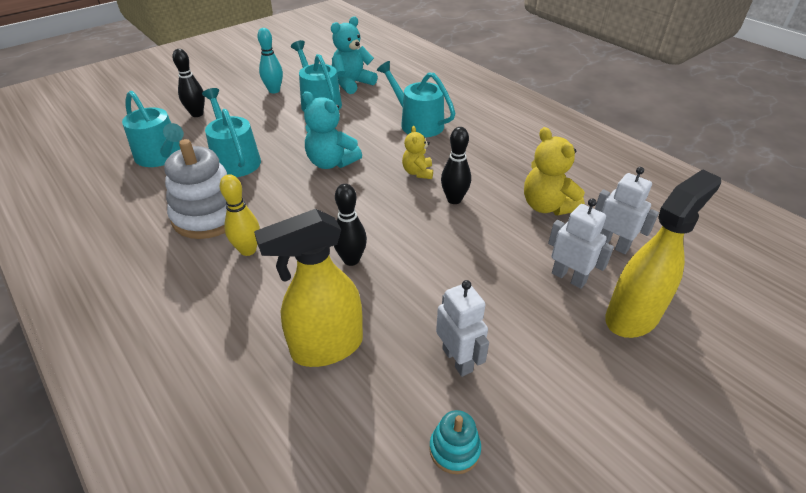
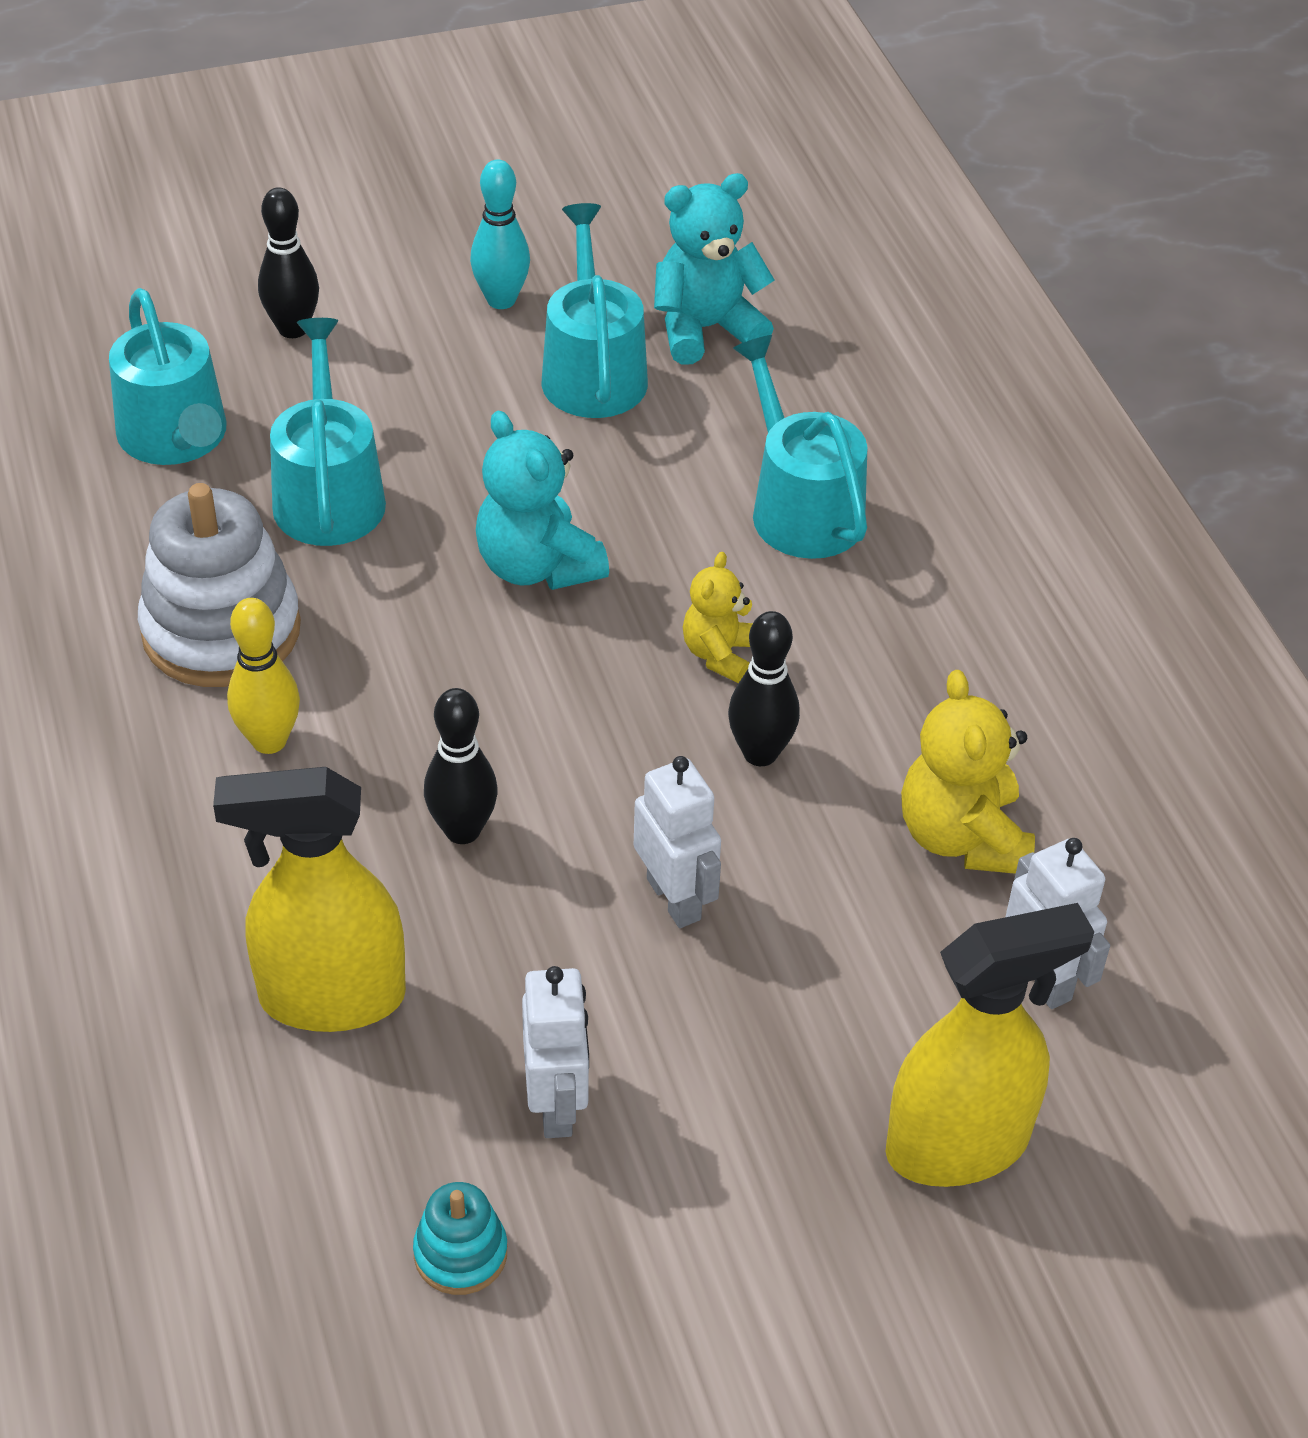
camera: 20 degrees right, 5 degrees up
(568, 277) = (887, 1019): white robot -> white robot (674, 899)

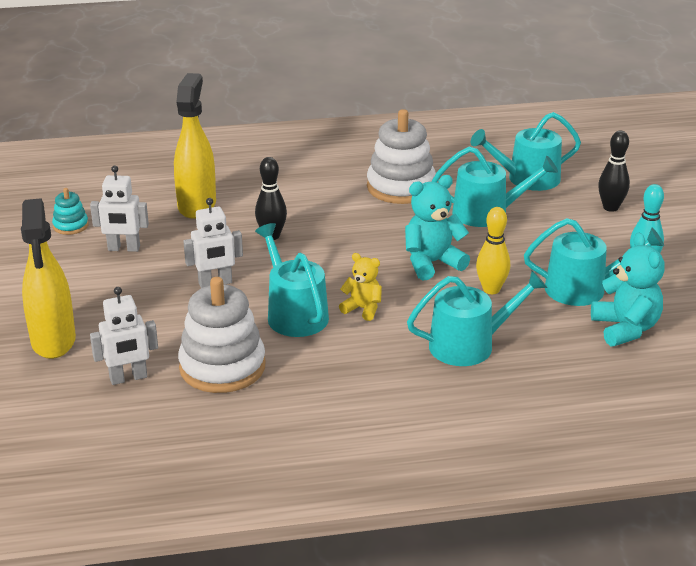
camera: 100 degrees right, 15 degrees down
(269, 741) = (334, 196): yellow bowling pin -> yellow bowling pin (491, 289)
(760, 753) = (294, 314): black bowling pin -> turquoise watering can
(962, 837) = (222, 367): yellow teddy bear -> white stacking toy

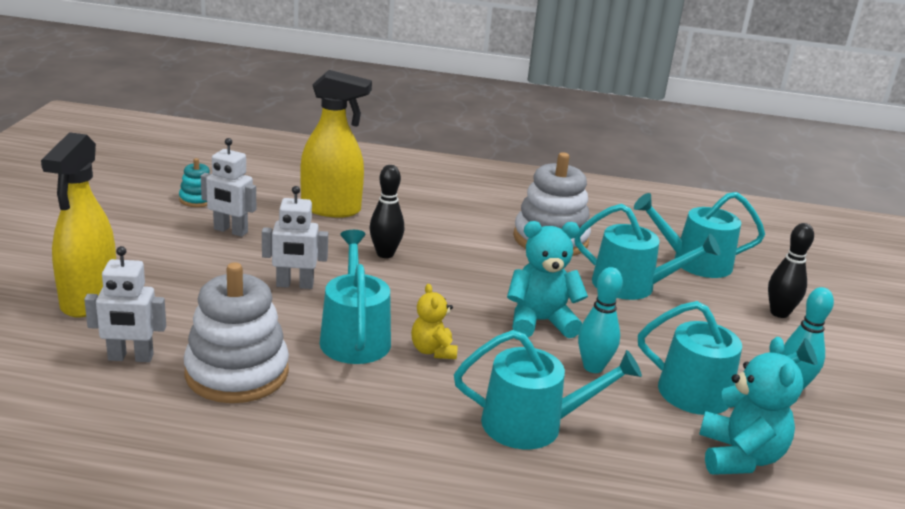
camera: 15 degrees right, 5 degrees down
(197, 205) = (331, 209): yellow spray bottle -> yellow spray bottle turned 75 degrees clockwise
(362, 309) = (433, 351): yellow teddy bear -> yellow teddy bear turned 150 degrees counterclockwise
(491, 289) = (593, 367): yellow bowling pin -> turquoise bowling pin

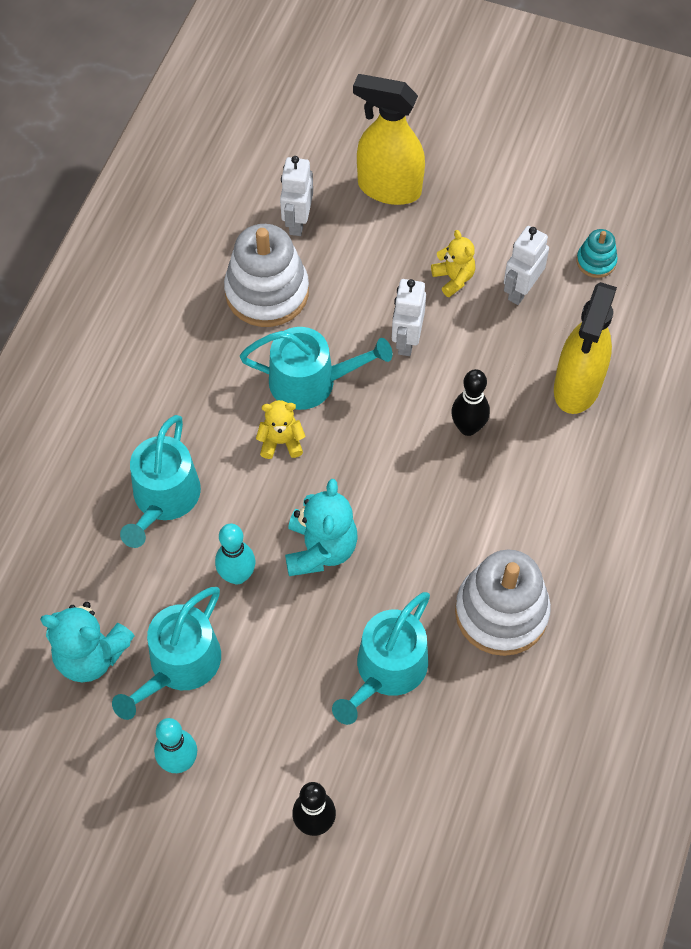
camera: 105 degrees right, 35 degrees up
(216, 262) = (453, 278): none -> yellow teddy bear
(694, 262) = (439, 772): turquoise watering can -> none

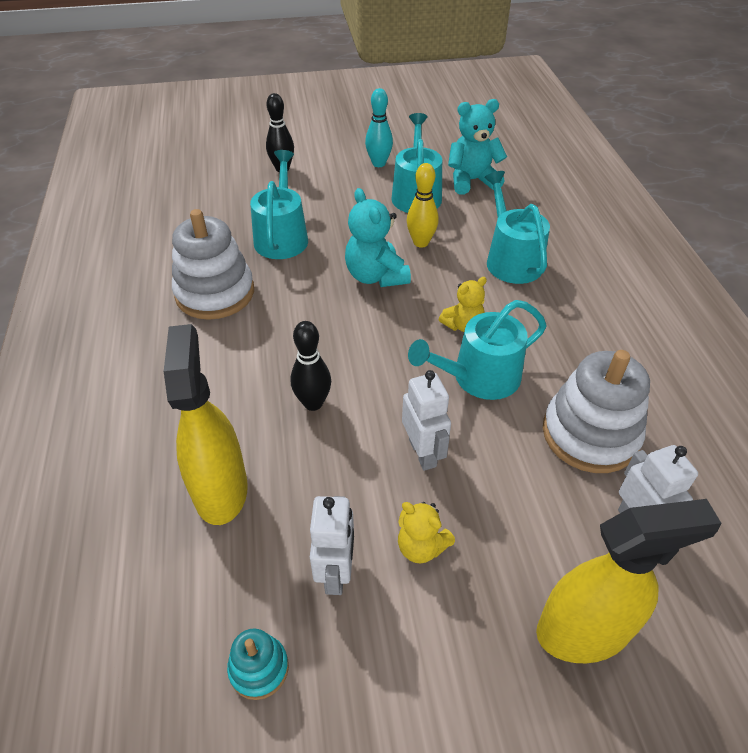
camera: 150 degrees right, 15 degrees down
(237, 575) = (421, 242): turquoise bowling pin -> yellow bowling pin

